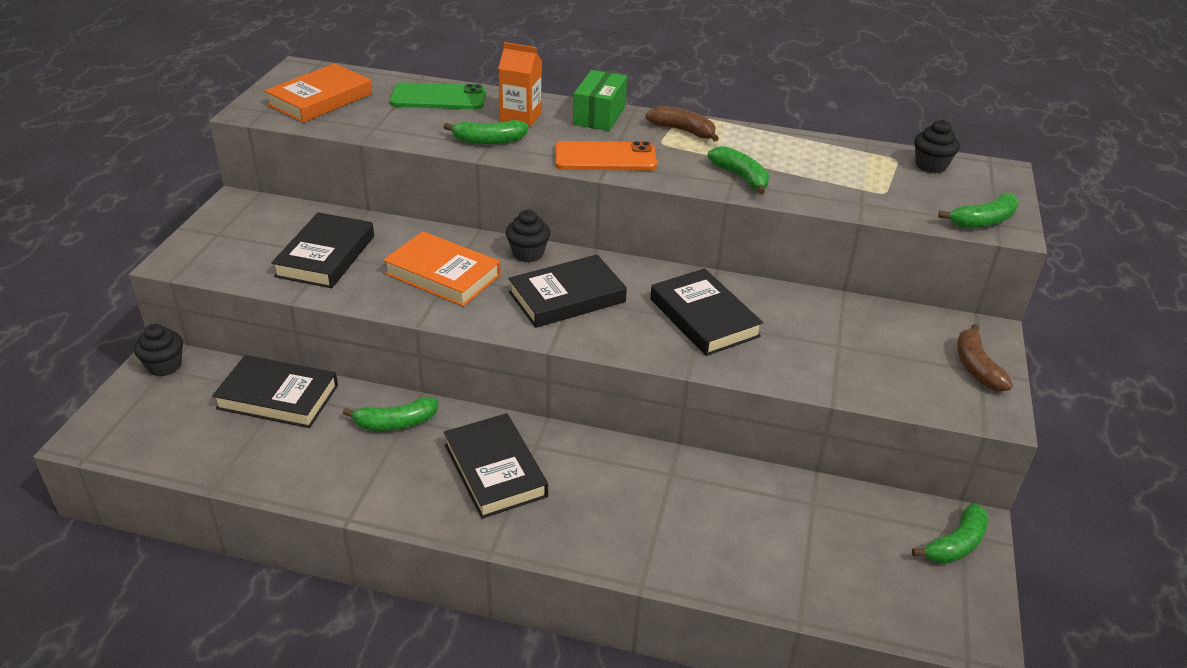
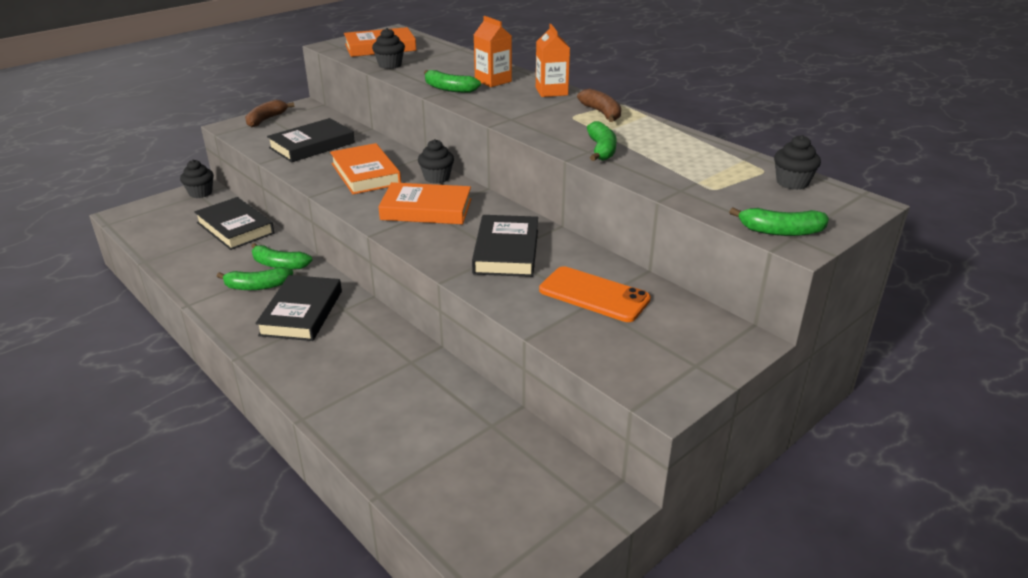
camera: 35 degrees right, 5 degrees down
(371, 124) = (390, 65): none -> black cupcake
(438, 98) = (454, 60): green phone -> none
(567, 297) = (426, 209): black book -> orange book
(599, 115) = (551, 91): green box -> orange carton
(605, 157) = (514, 115): orange phone -> orange phone (594, 295)
(955, 544) = (575, 507): green banana -> green banana (257, 286)
(976, 367) = (695, 361): brown banana -> brown banana (266, 119)

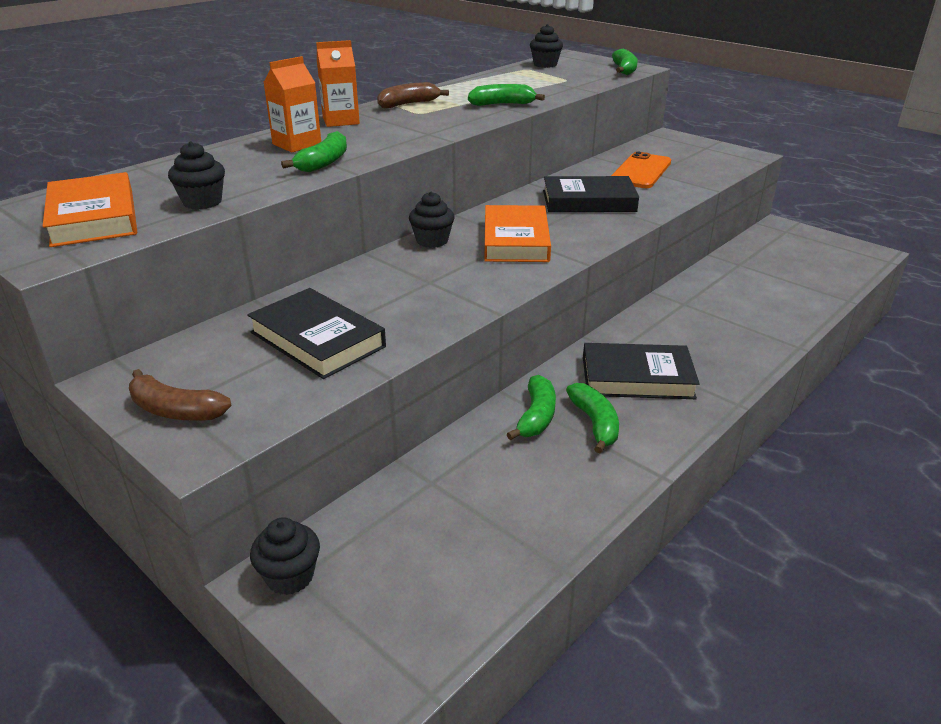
camera: 95 degrees left, 0 degrees up
(235, 228) = (435, 487): black book -> none
(365, 174) = (424, 284): orange book -> none

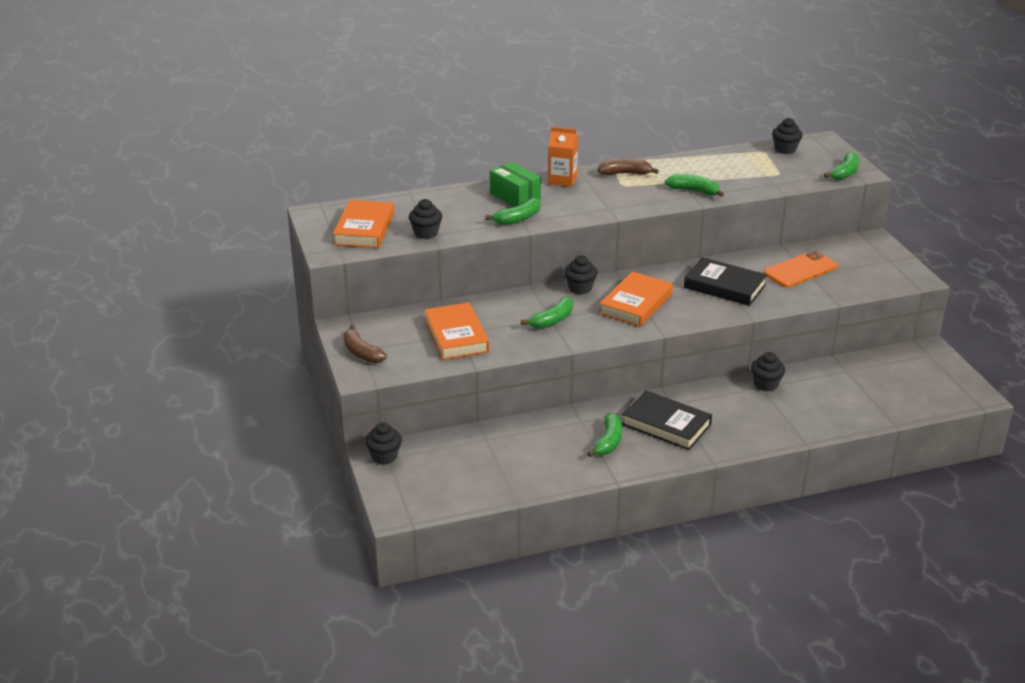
camera: 30 degrees right, 0 degrees up
(297, 144) = (515, 197): orange carton -> green box
(317, 339) = (456, 336): black book -> orange book
(536, 416) = (577, 426): green banana -> green banana (552, 320)
(685, 299) = (765, 384): none -> black cupcake

